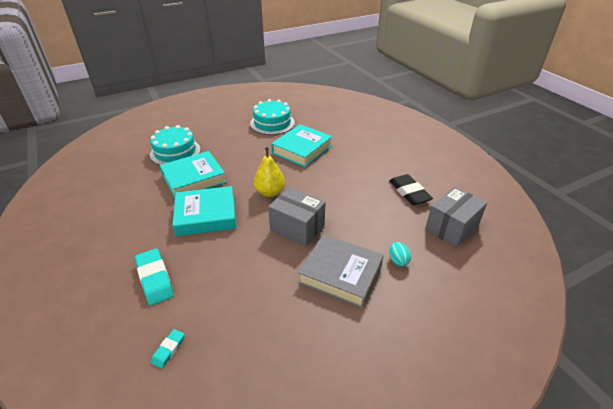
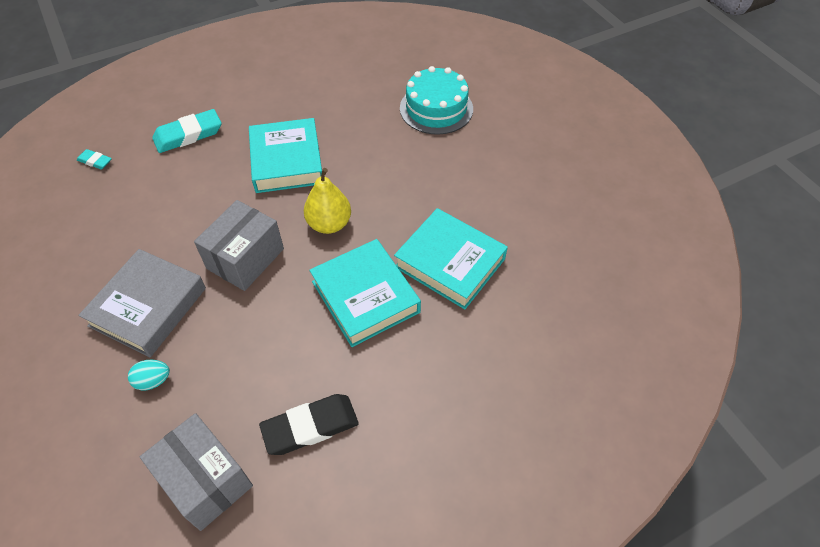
camera: 90 degrees right, 15 degrees up
(194, 179) = (367, 138): turquoise book -> turquoise book (365, 297)
(272, 123) = (539, 216): turquoise cake -> none

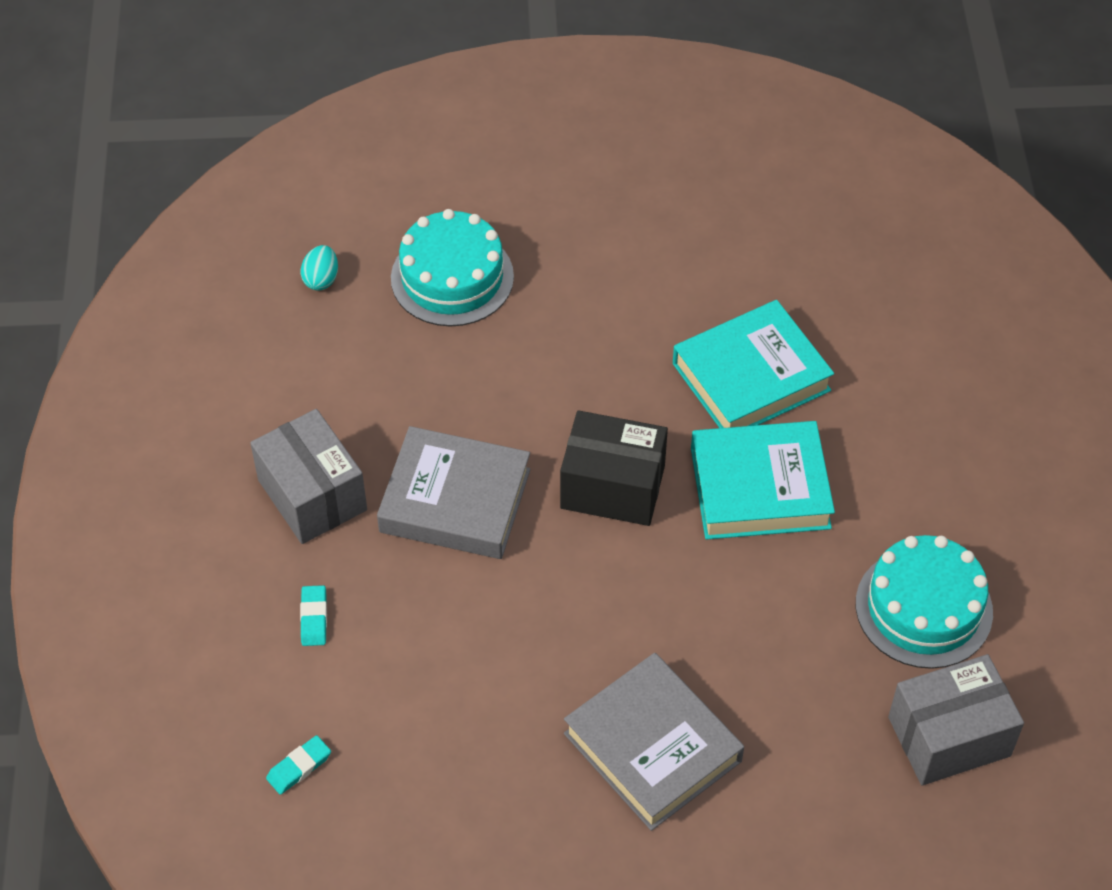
camera: 65 degrees left, 0 degrees up
(153, 381) = (781, 765): turquoise egg -> turquoise egg (321, 279)
(188, 135) = (314, 618): turquoise eraser -> turquoise eraser, size x0.52
(245, 258) = (624, 606): grey box -> grey box (312, 495)
(287, 161) = (455, 500): turquoise book -> grey book
(310, 426) = (923, 608): black eraser -> turquoise cake
(329, 224) = (612, 487): yellow pear -> black box

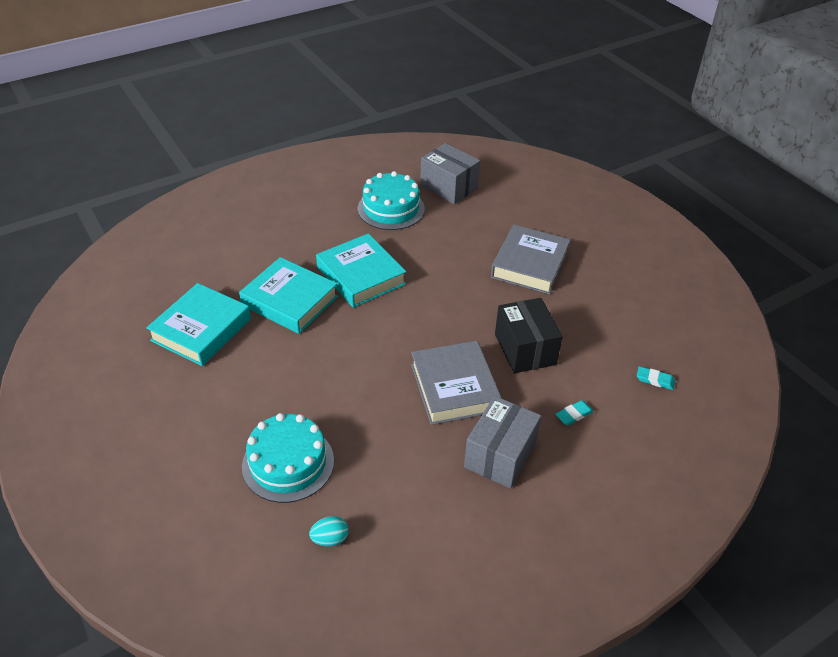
camera: 120 degrees left, 10 degrees down
(612, 487) = (399, 328): black box -> black box (525, 349)
(746, 259) = (201, 329): none -> turquoise book

